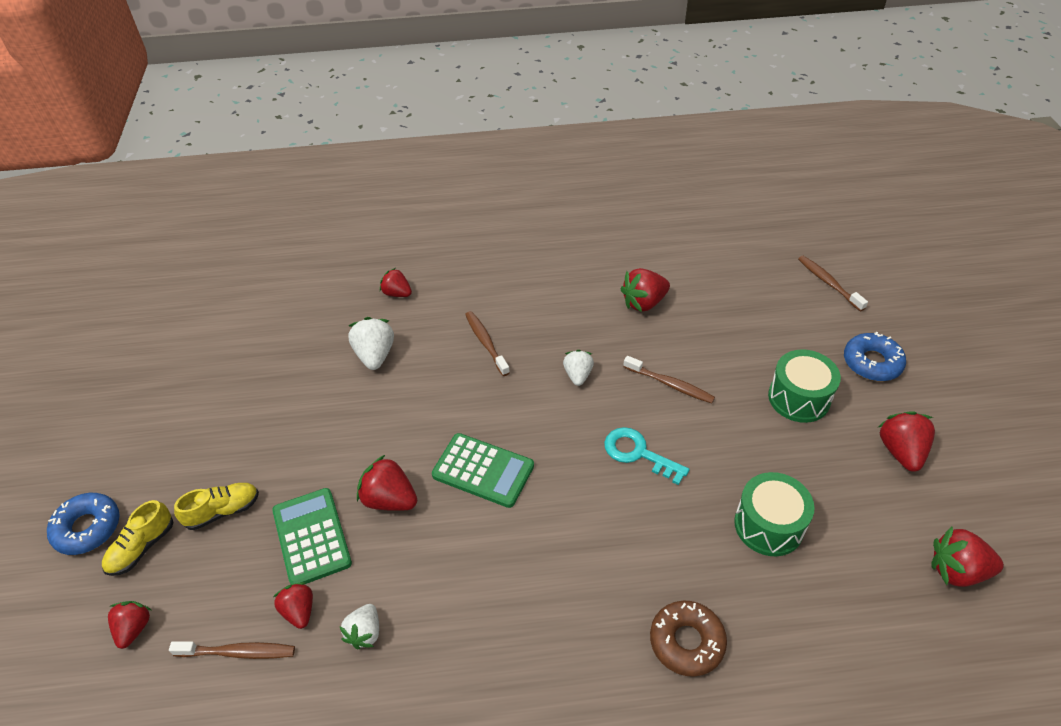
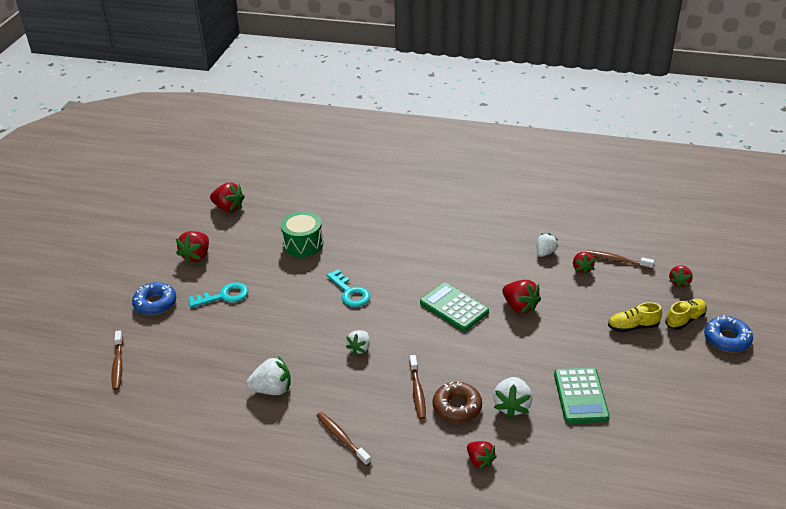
camera: 160 degrees left, 10 degrees down
(311, 537) = (573, 299): green calculator -> green calculator (581, 396)
(644, 303) = (272, 389): red strawberry -> white strawberry
(670, 384) = (299, 325): brown toothbrush -> brown toothbrush (342, 438)
(686, 642) = (381, 215): brown donut -> brown donut (457, 407)
(799, 398) = (224, 296): green drum -> turquoise key

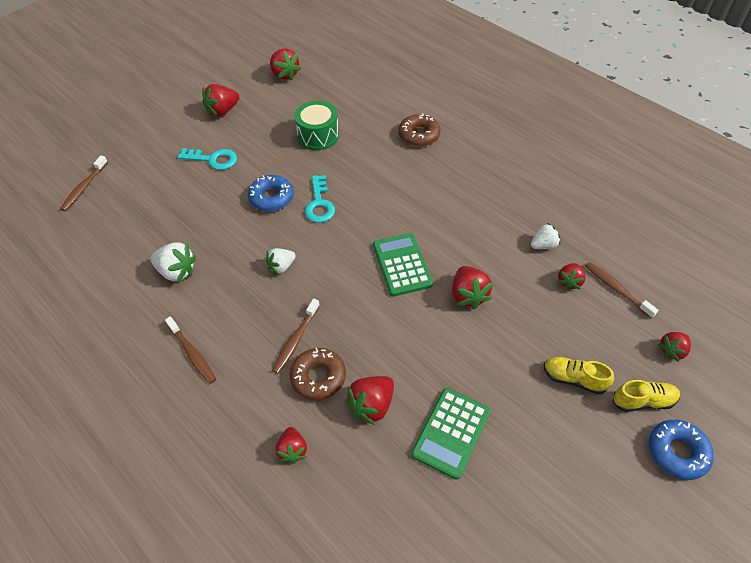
camera: 30 degrees right, 15 degrees up
(155, 303) = (156, 142): blue donut -> blue donut (271, 198)
(342, 438) = (192, 353): brown toothbrush -> brown toothbrush turned 150 degrees clockwise
(388, 213) = (419, 135): none -> brown donut
(512, 406) = (372, 405): white strawberry -> red strawberry

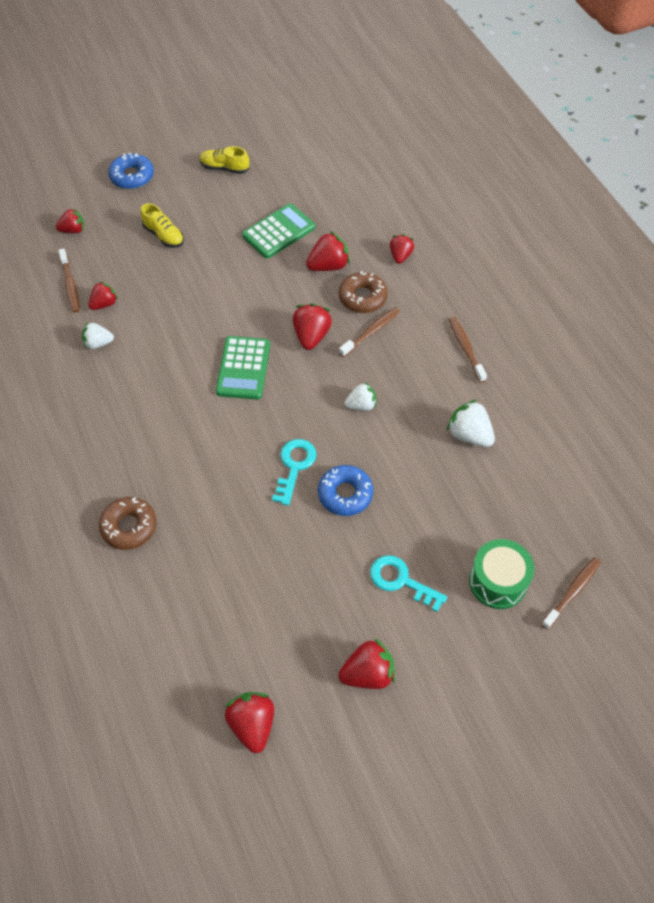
camera: 160 degrees left, 5 degrees up
(318, 136) = (254, 573): green drum -> green drum (498, 581)
(468, 295) = (200, 321): red strawberry -> red strawberry (311, 336)
(643, 401) = (126, 208): yellow shoe -> yellow shoe (224, 168)

